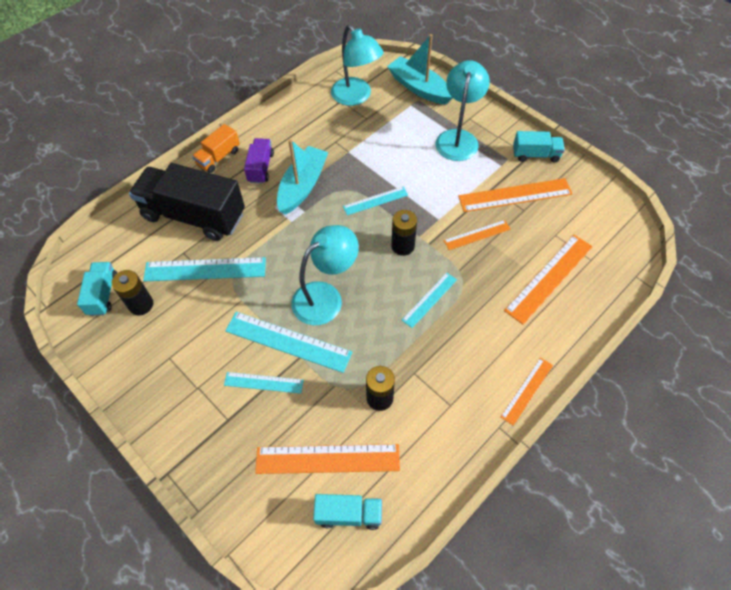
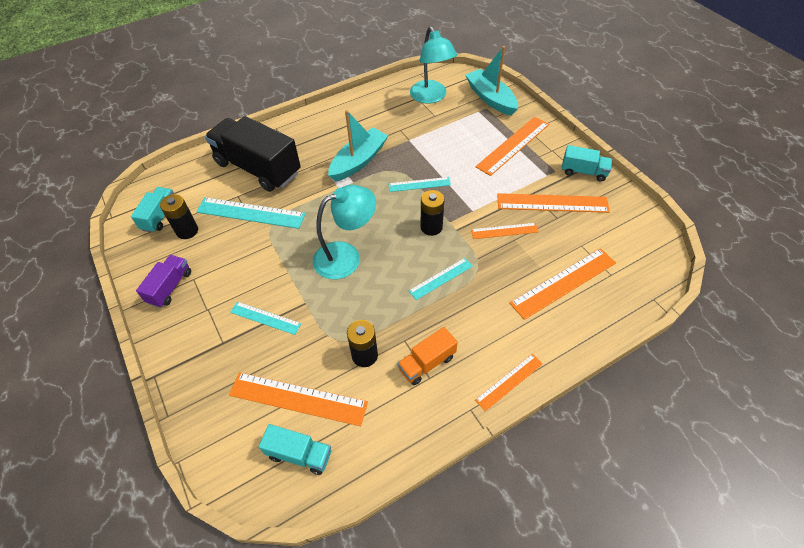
camera: 15 degrees right, 5 degrees down
(218, 157) = (295, 126): orange truck -> orange truck (427, 363)
(261, 168) = (328, 140): purple truck -> purple truck (170, 287)
(288, 341) = (299, 287): turquoise ruler -> none
(458, 138) = (513, 145): turquoise lamp -> orange ruler

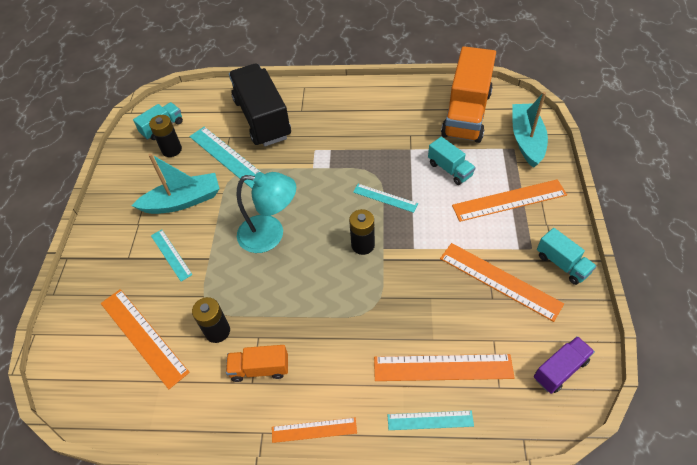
camera: 35 degrees right, 0 degrees up
(170, 287) = (127, 191): purple truck -> purple truck (560, 370)
(299, 454) = (111, 382): turquoise truck -> turquoise truck (450, 169)
(359, 161) = (349, 149): turquoise boat -> turquoise boat (183, 201)
(431, 97) = (466, 114): turquoise lamp -> orange truck
(441, 278) = (332, 298): turquoise ruler -> turquoise ruler (430, 420)
(504, 231) = (428, 284): orange ruler -> none

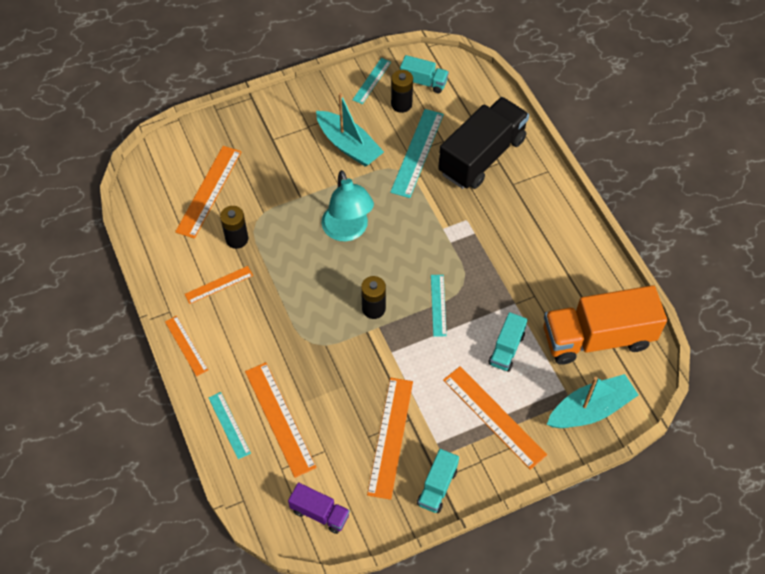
camera: 60 degrees right, 5 degrees up
(171, 254) = (290, 168): turquoise ruler -> turquoise ruler (372, 81)
(260, 368) = (219, 285): orange truck -> orange ruler

